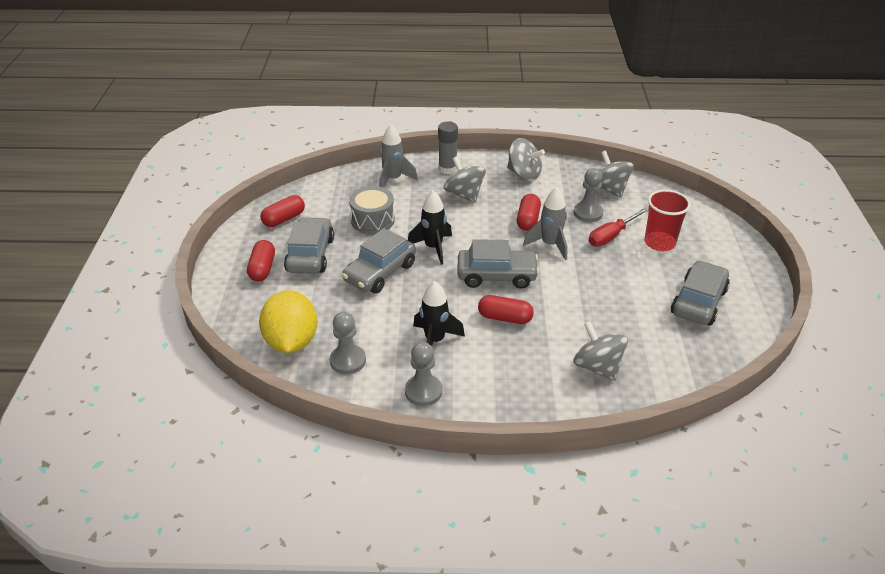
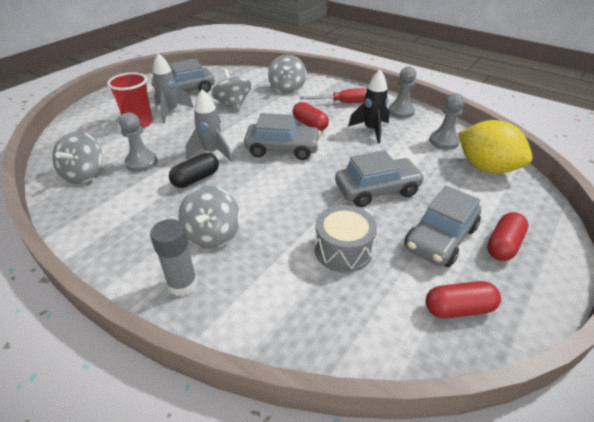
camera: 145 degrees left, 0 degrees up
(291, 341) = (486, 168): yellow lemon -> yellow lemon turned 75 degrees counterclockwise
(393, 179) = (266, 304): grey rocket -> grey rocket (171, 112)
(433, 248) = (308, 191): black rocket -> none
(496, 275) = (282, 149): grey car -> grey car turned 150 degrees clockwise
(524, 174) = (120, 229): grey spinning top -> grey spinning top (233, 104)
(528, 220) = (196, 179): red capsule -> black capsule
(612, 236) = (158, 140): red screwdriver -> red screwdriver (343, 103)

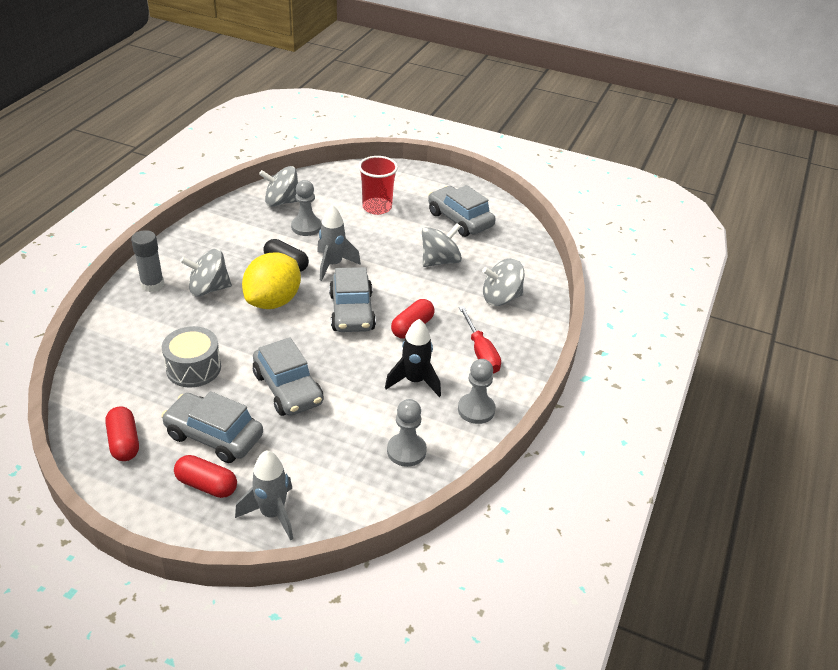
camera: 75 degrees right, 0 degrees up
(171, 112) = (407, 221): grey rocket -> grey rocket (272, 514)
(486, 168) = (351, 488): yellow lemon -> yellow lemon (273, 301)

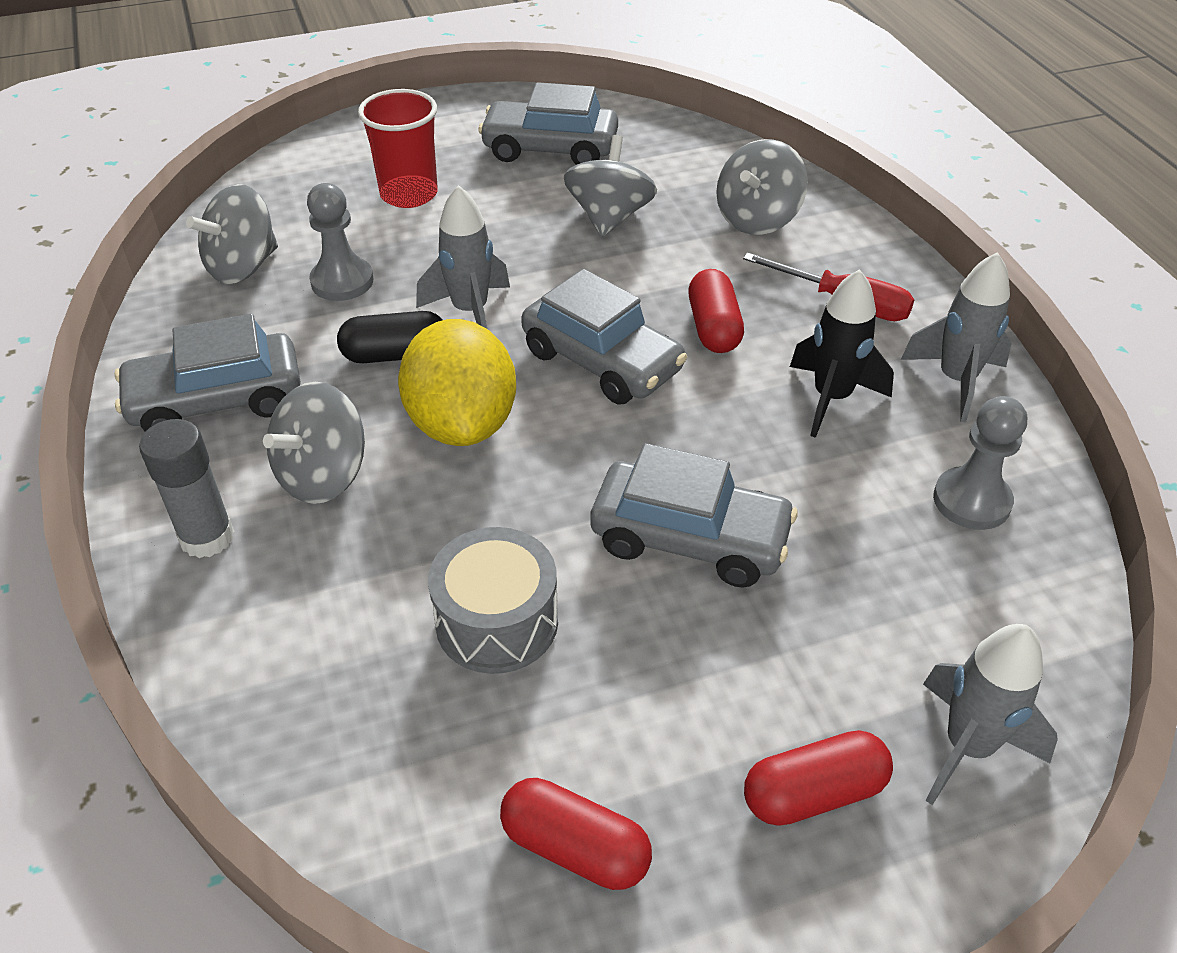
camera: 40 degrees left, 5 degrees up
(214, 436) = (700, 703): grey car -> grey car (216, 401)
(476, 410) = (956, 381): grey pawn -> grey rocket

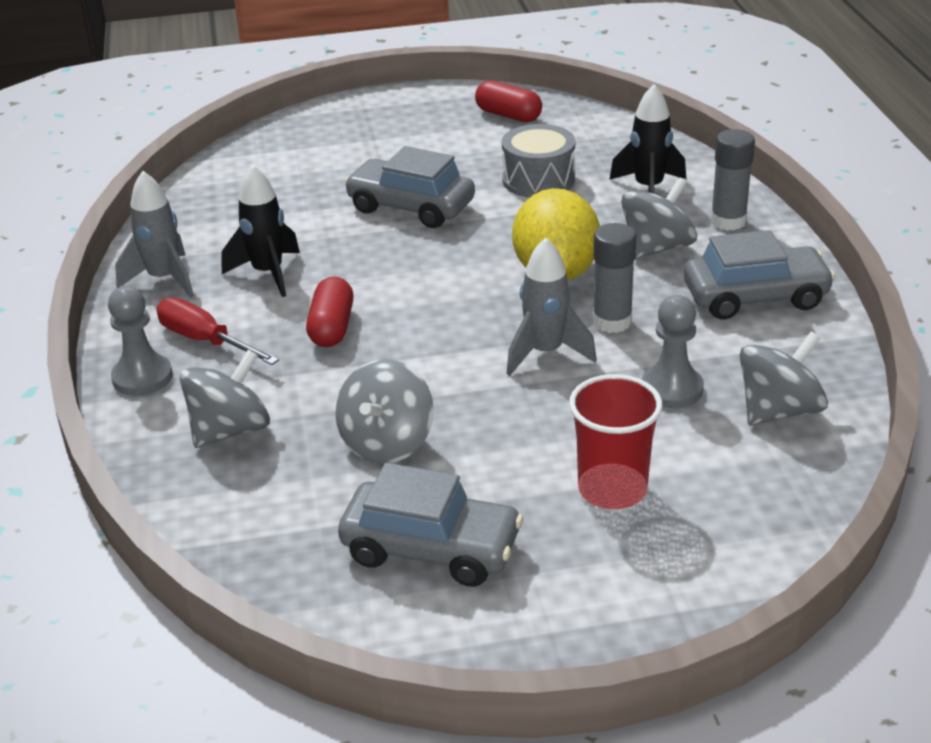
camera: 170 degrees left, 10 degrees down
(314, 609) = (648, 189): none -> black rocket
(395, 355) = (612, 322): black capsule -> grey glue stick
(602, 361) = (437, 307): grey car -> none
(814, 793) = (390, 124): red capsule -> none
(967, 747) = (306, 132): grey rocket -> none
(971, 501) = (218, 215): grey pawn -> grey pawn (142, 377)

